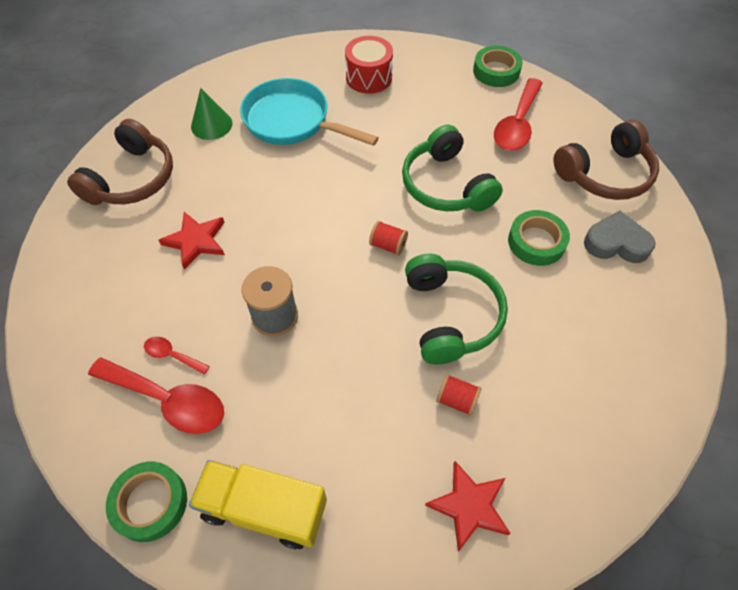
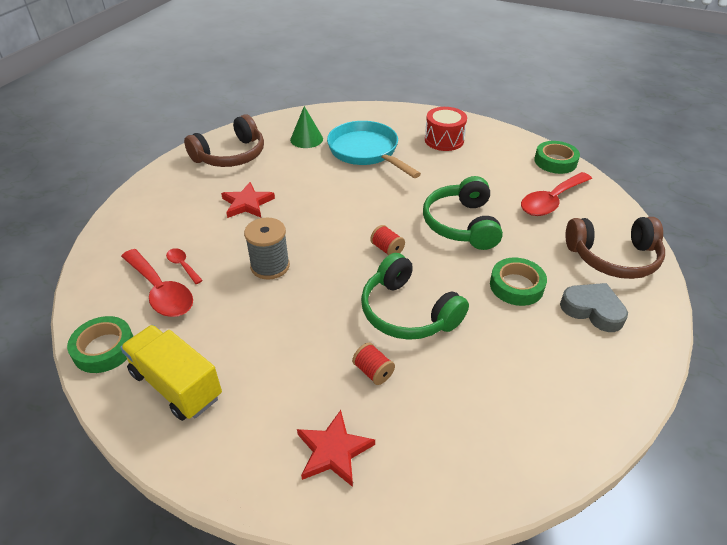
camera: 25 degrees right, 15 degrees down
(451, 316) = (407, 312): green headphones -> green headphones turned 120 degrees clockwise

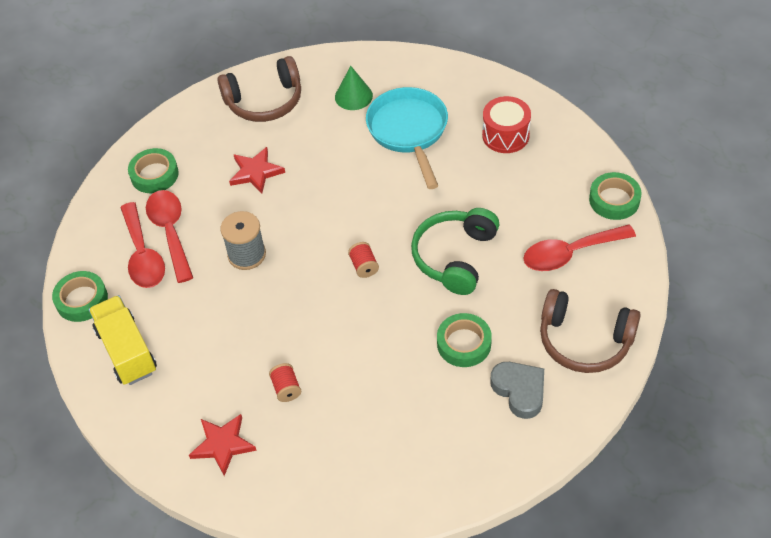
camera: 25 degrees right, 10 degrees up
(147, 225) = (154, 175): none -> green tape
(183, 265) = (170, 232): red spoon -> red spoon, size x2.05
(407, 312) = (346, 341): green headphones -> none

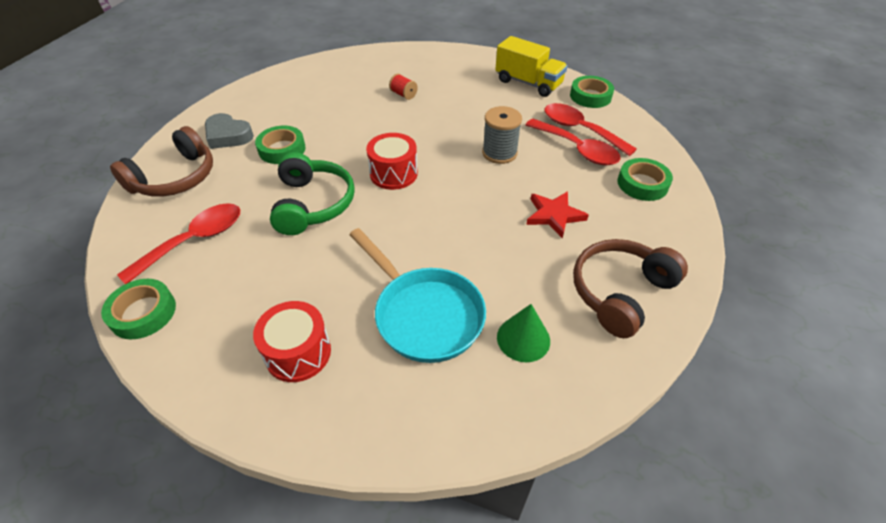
camera: 150 degrees right, 5 degrees down
(223, 445) = (424, 64): red star -> none
(364, 266) = (393, 173): red spool -> red drum
(584, 341) = (175, 178): brown headphones -> brown headphones turned 135 degrees clockwise

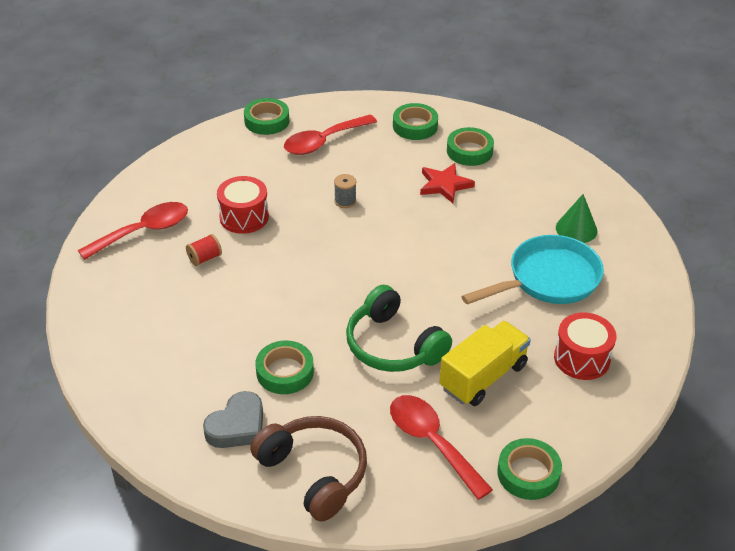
camera: 80 degrees left, 5 degrees down
(313, 204) = (393, 345): green headphones -> green headphones turned 135 degrees counterclockwise
(393, 173) = (358, 281): red drum -> red drum (244, 217)
(499, 153) = (345, 201): grey spool -> grey spool, size x0.59
(528, 83) = (222, 157): yellow truck -> yellow truck (483, 377)
(577, 149) = (354, 150): red spoon -> red spoon (143, 231)
(620, 292) = (536, 171): brown headphones -> none
(624, 229) = (469, 151): none -> green tape

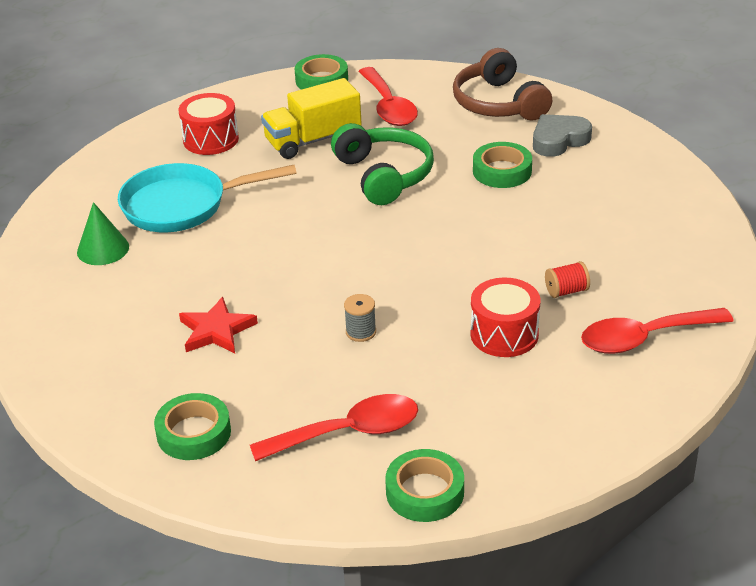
camera: 160 degrees left, 5 degrees down
(469, 151) = (145, 374): green tape -> none

